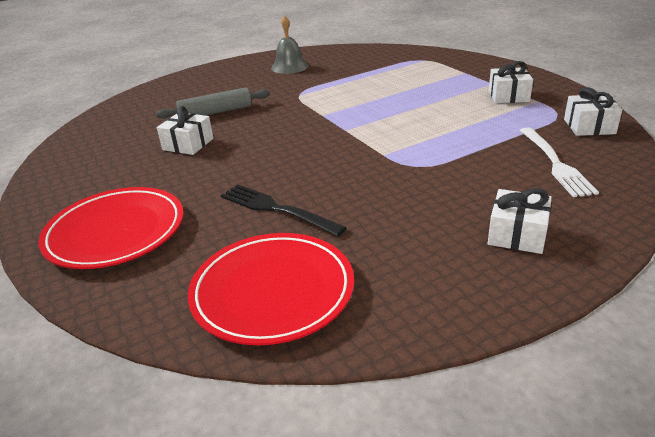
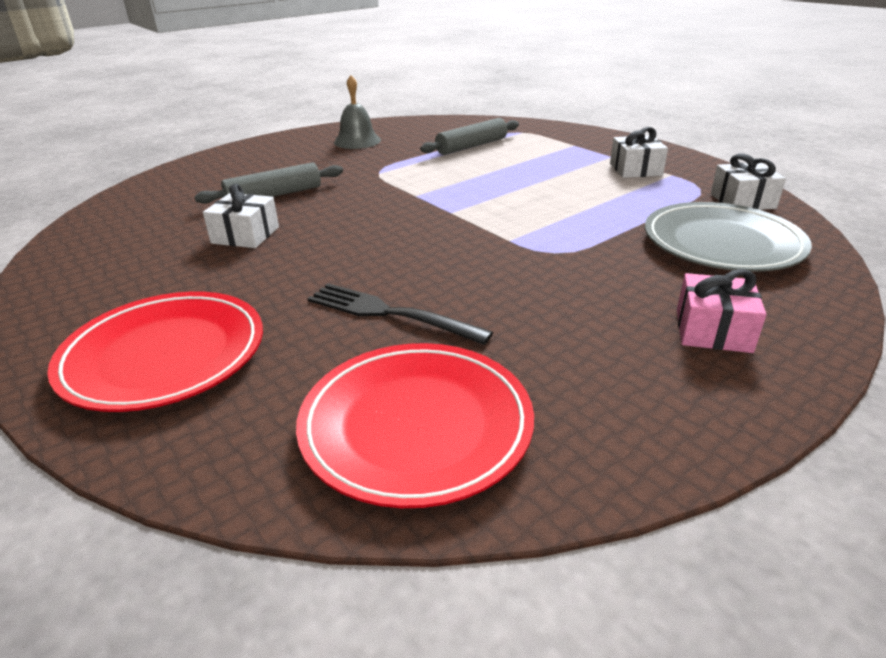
camera: 10 degrees left, 0 degrees up
(379, 72) = (471, 146): none -> grey rolling pin
(517, 234) = (713, 330): white gift -> pink gift
(555, 163) = (722, 243): white fork -> grey plate

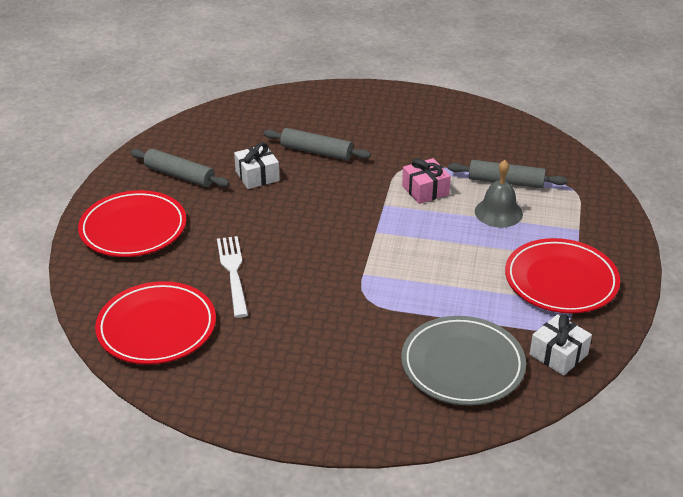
camera: 50 degrees right, 5 degrees up
(139, 279) = (179, 175): none -> grey rolling pin
(357, 141) = (445, 127): grey bell -> grey bell (498, 212)
(390, 313) = (233, 273): black fork -> white fork
(635, 169) = (561, 280): white gift -> red plate
(713, 330) = (334, 393): pink gift -> pink gift (425, 190)

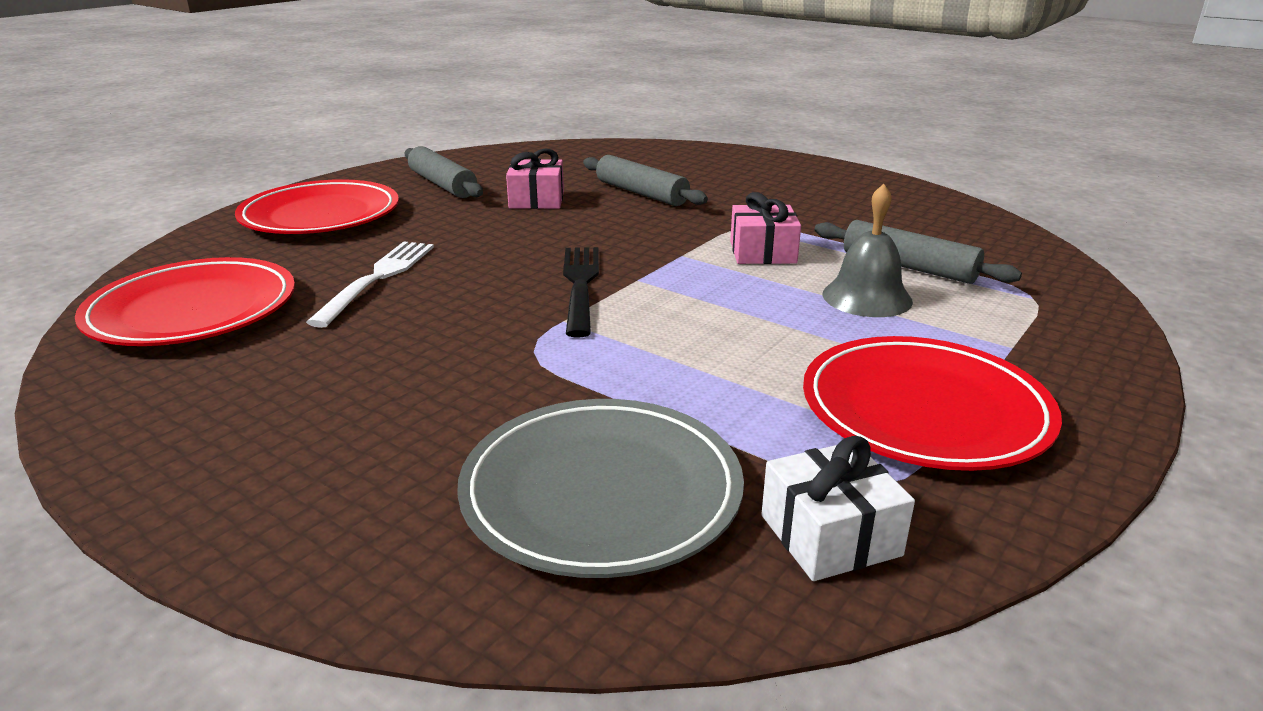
camera: 25 degrees right, 10 degrees down
(257, 176) = (537, 200): white gift -> pink gift
(350, 245) = (580, 285): none -> black fork

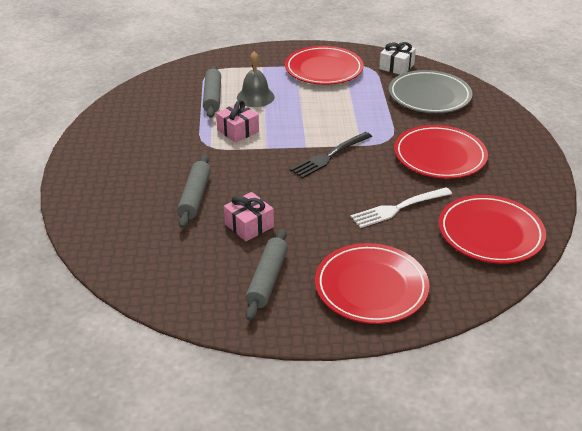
camera: 130 degrees left, 10 degrees up
(397, 370) = (439, 156): none -> red plate

